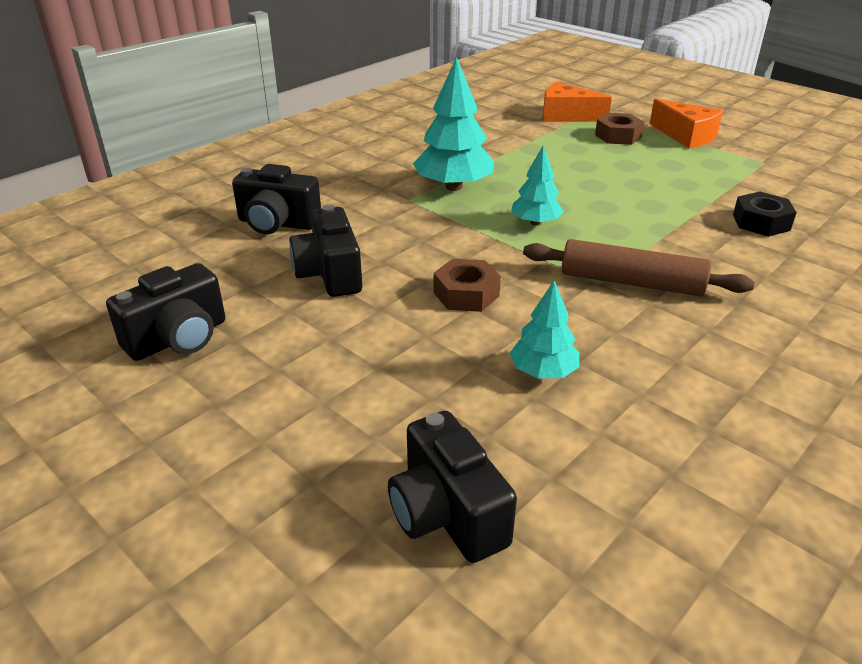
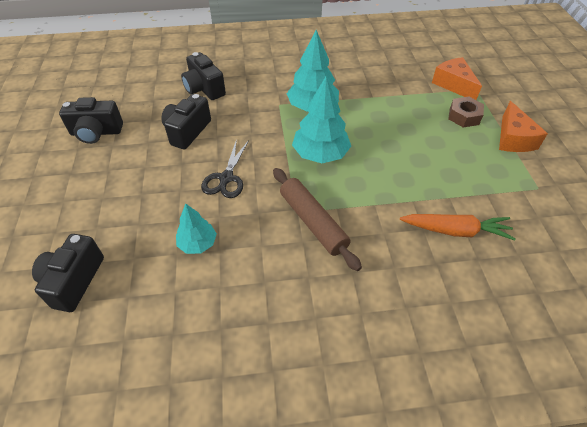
camera: 40 degrees right, 15 degrees up
(466, 294) = (226, 178): brown nut -> black scissors
(535, 222) = (320, 154): turquoise tree -> turquoise tree, size x1.69
(761, 222) = (455, 231): black nut -> orange carrot

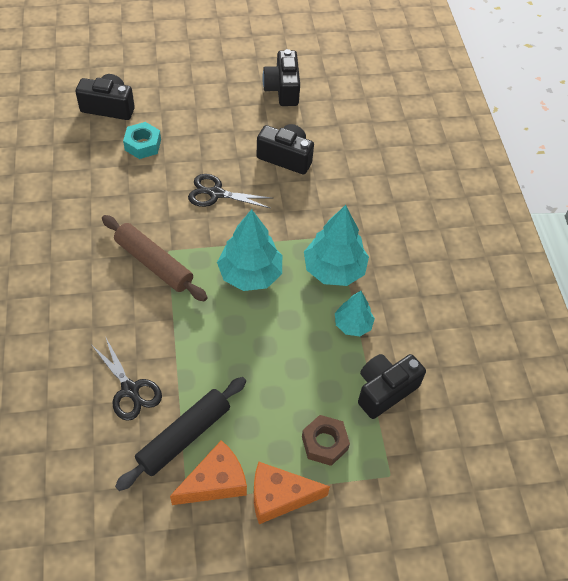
camera: 85 degrees right, 5 degrees up
(147, 241) = (143, 145): none -> turquoise nut
(198, 243) = (137, 178): turquoise tree -> turquoise tree (353, 324)
(204, 89) = (361, 165): black camera -> black camera (384, 390)
(313, 222) = (154, 264): brown rolling pin -> brown rolling pin turned 75 degrees clockwise
(453, 84) = (398, 445): orange cheese -> orange cheese (215, 482)
(455, 231) = (130, 390): orange carrot -> black scissors
(487, 192) = (184, 437): none -> black rolling pin

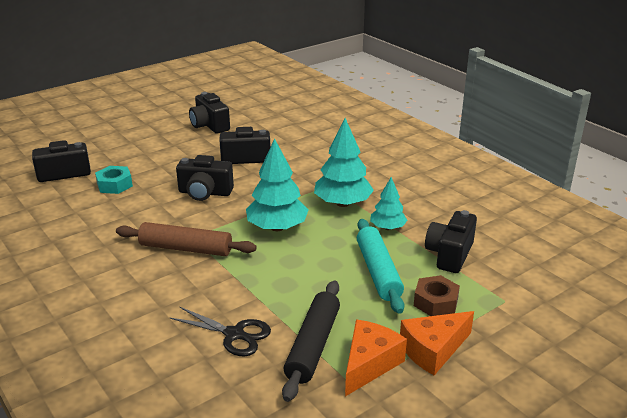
camera: 25 degrees left, 25 degrees down
(215, 193) = (205, 193): black scissors -> black camera
(301, 378) = (378, 272): none -> turquoise rolling pin

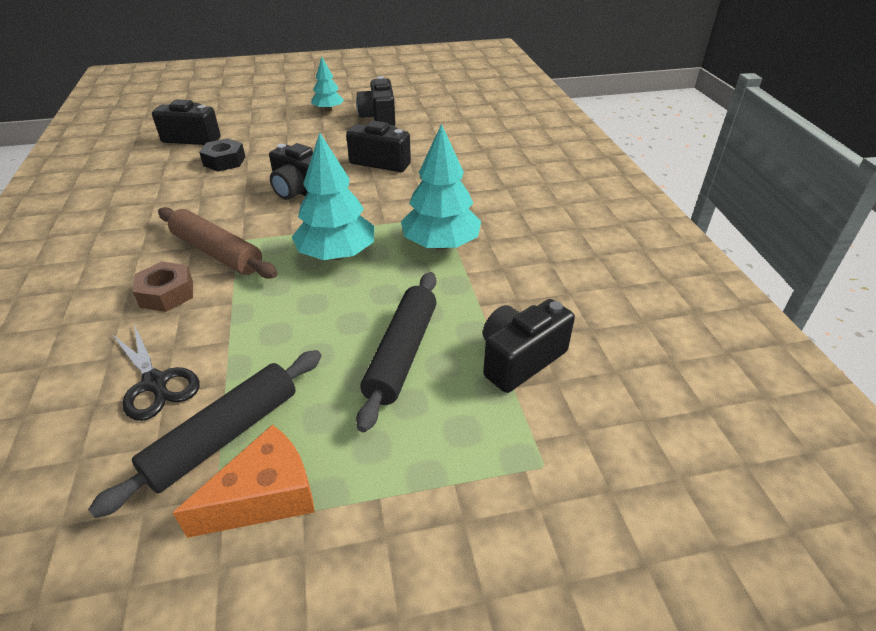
camera: 25 degrees right, 10 degrees up
(114, 185) = (224, 161): turquoise nut -> black nut
(378, 272) = (401, 354): turquoise rolling pin -> black rolling pin
(387, 227) = (468, 293): turquoise tree -> turquoise tree (328, 110)
(433, 350) = (369, 510): orange cheese -> none
(435, 302) = (439, 429): brown nut -> brown nut (167, 294)

